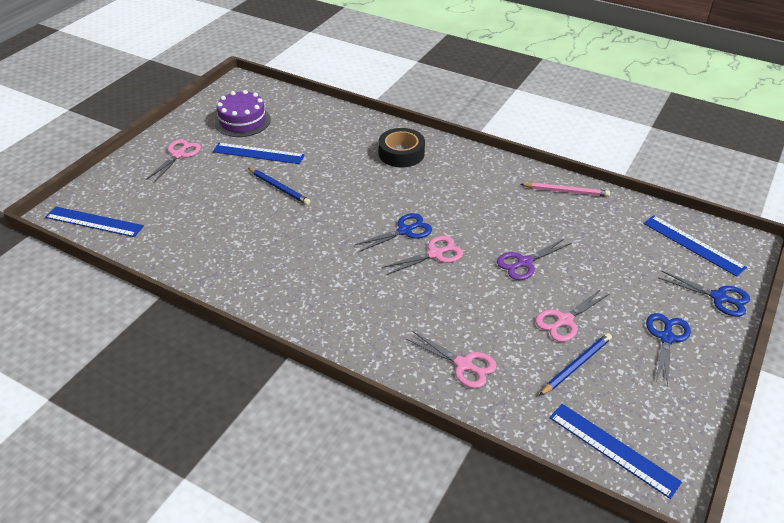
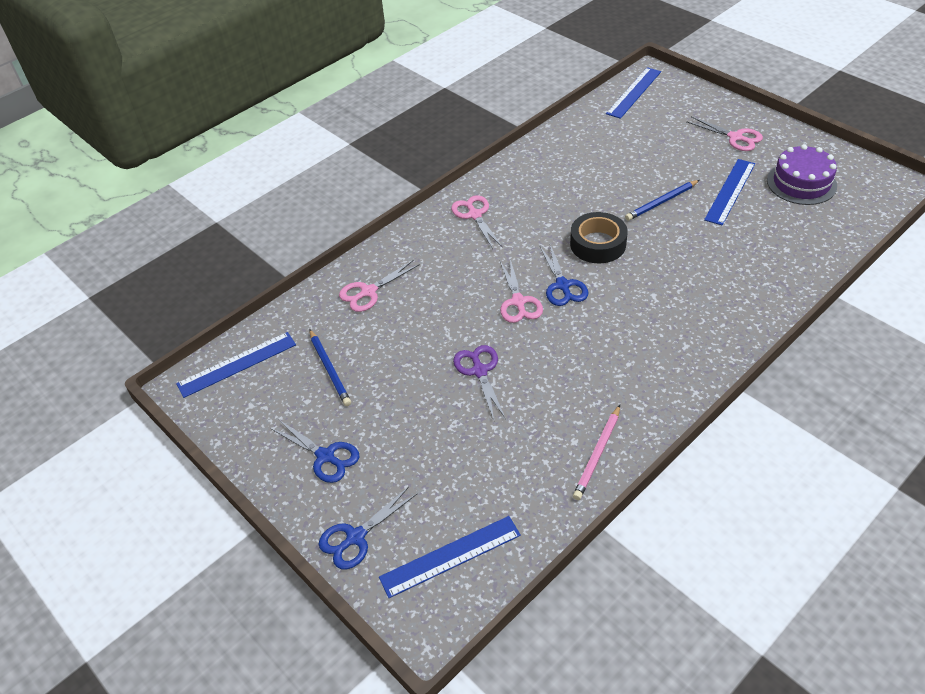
camera: 110 degrees right, 5 degrees up
(401, 153) = (713, 307): black tape -> black tape (598, 244)
(564, 320) = (386, 378): pink scissors -> pink scissors (474, 215)

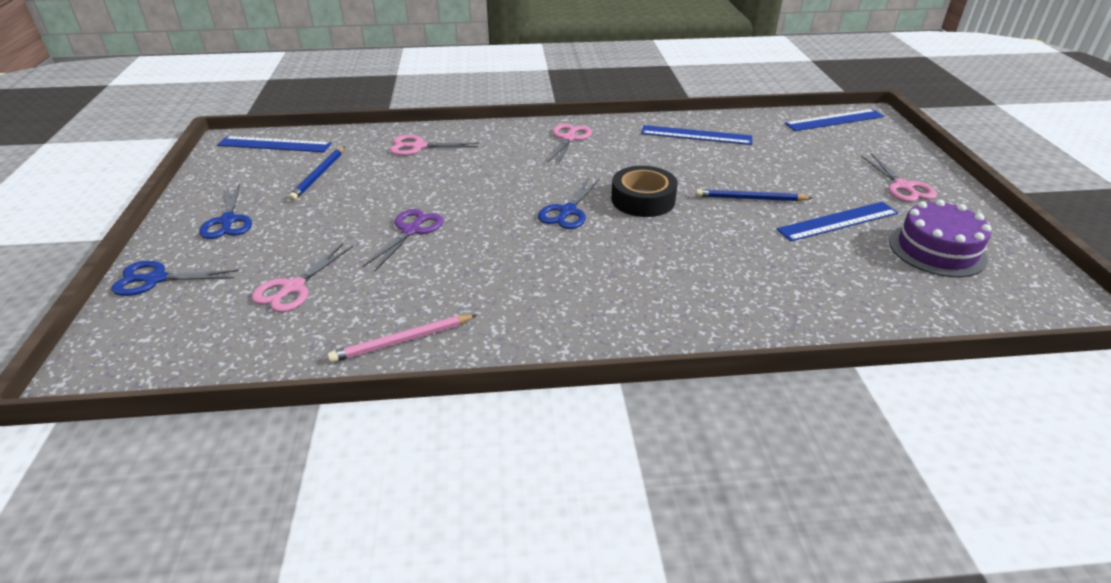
camera: 35 degrees right, 10 degrees down
(450, 556) = (183, 334): blue ruler -> blue ruler (696, 135)
(518, 302) = (514, 204): pink scissors -> pink scissors (293, 288)

